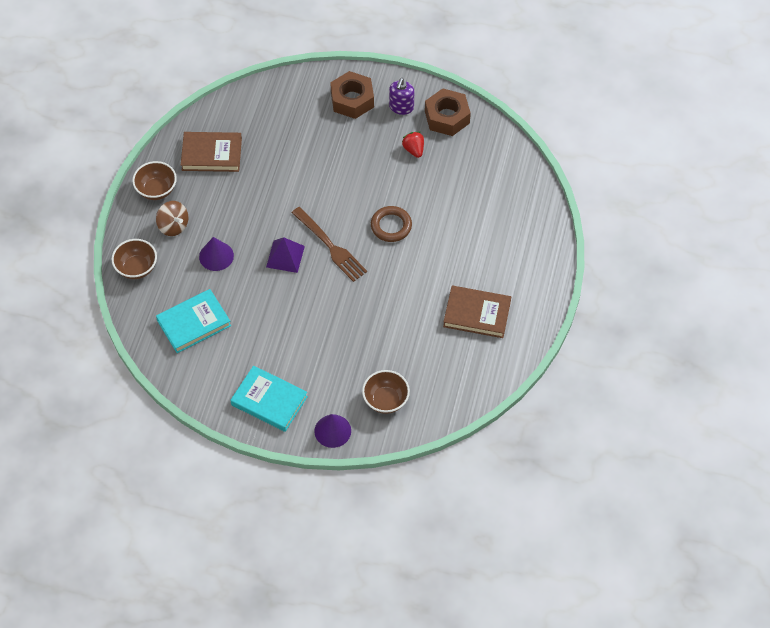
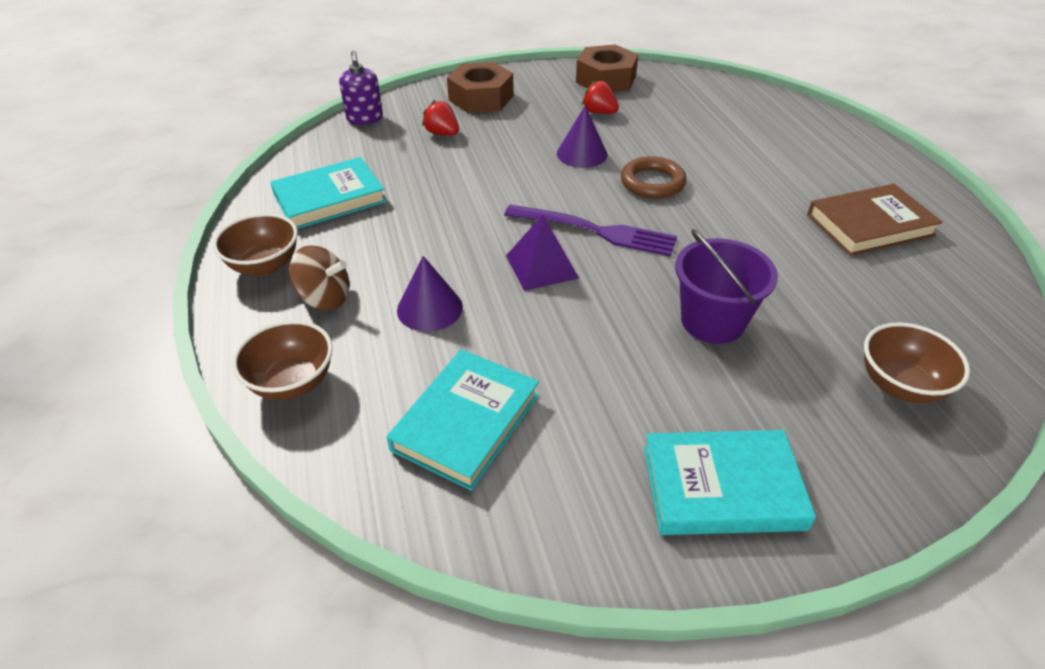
camera: 30 degrees left, 15 degrees down
(211, 154) = (329, 198): brown book -> turquoise book
(305, 125) = (442, 133): none -> red strawberry
(330, 246) = (595, 231): brown fork -> purple fork
(332, 431) = (883, 480): purple cone -> purple cone (582, 154)
(337, 328) = (712, 321): none -> purple bucket
(401, 107) = (545, 87): purple soap dispenser -> purple soap dispenser (365, 118)

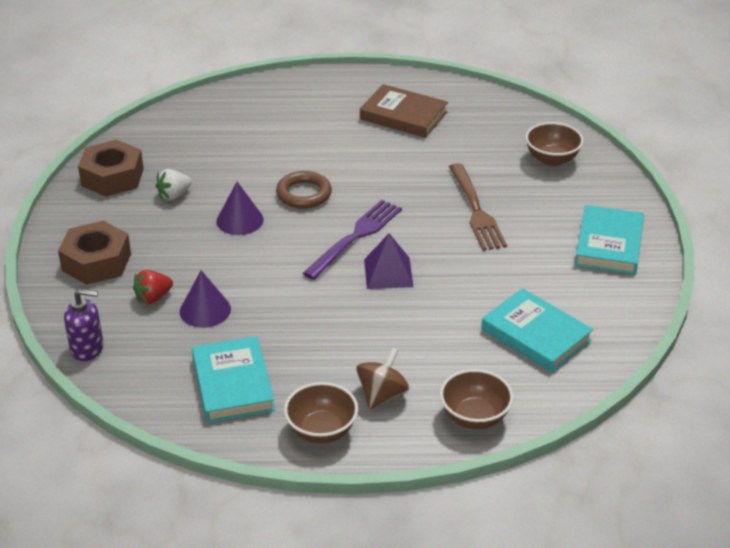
camera: 75 degrees left, 5 degrees down
(429, 308) = (416, 338): purple cone -> purple cone (205, 310)
(599, 112) = (174, 195): red strawberry -> white strawberry
(712, 321) = (476, 210): purple bucket -> brown fork
(869, 225) = (403, 116): brown book -> brown book turned 60 degrees counterclockwise

